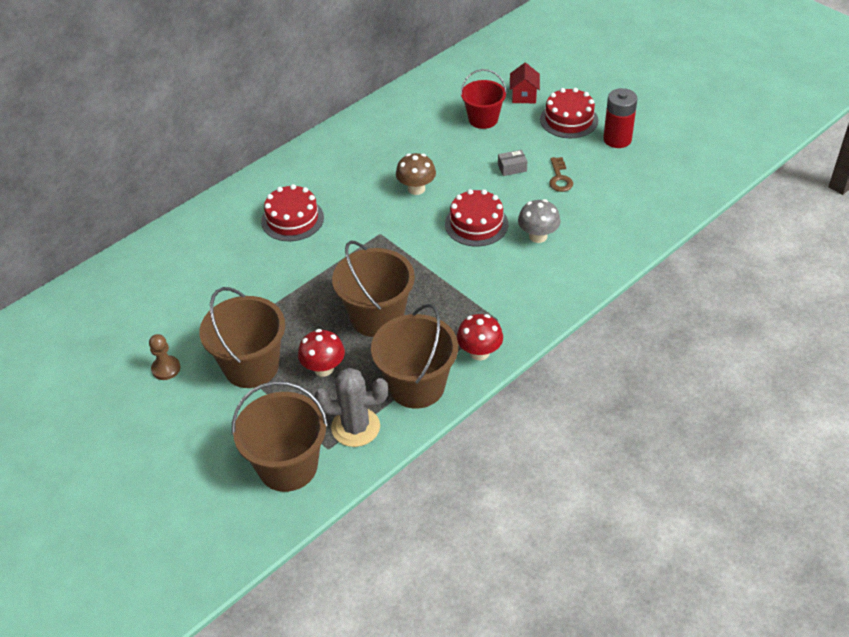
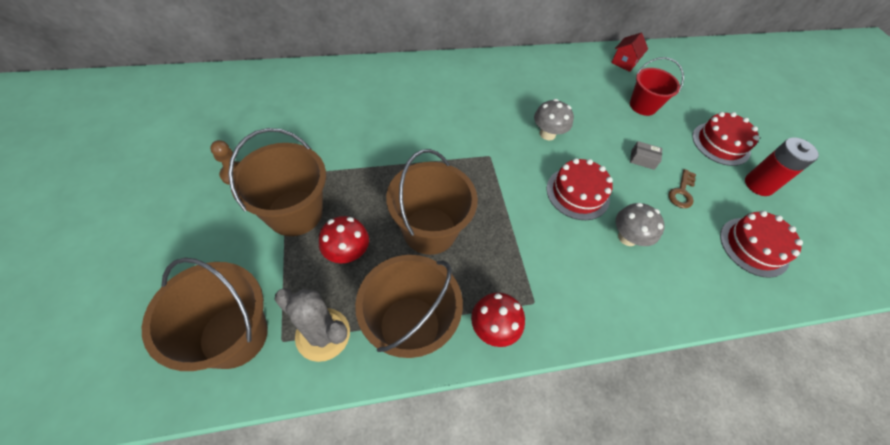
camera: 25 degrees right, 10 degrees up
(292, 219) = (432, 106): red cake -> red cake (754, 246)
(416, 189) = (547, 134): brown mushroom -> grey mushroom
(524, 96) = (690, 104): red house -> red house (624, 62)

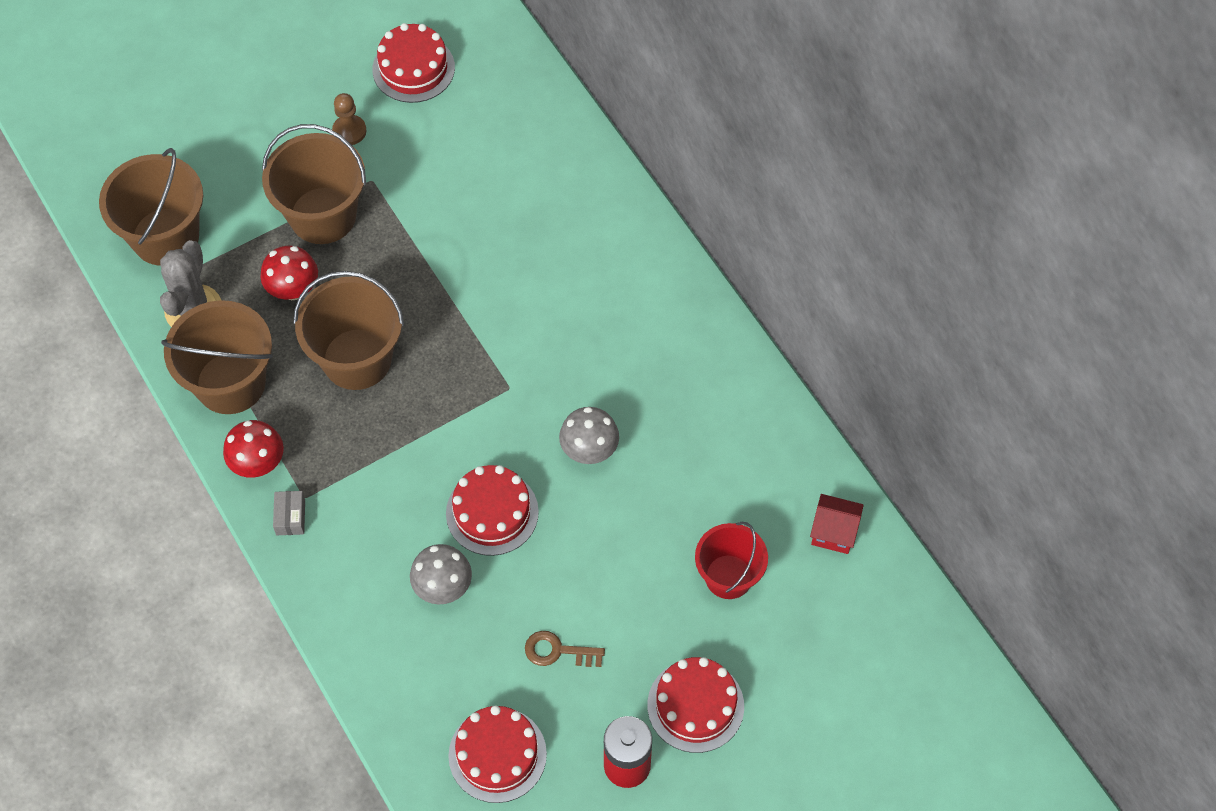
camera: 75 degrees right, 5 degrees up
(214, 124) = (413, 68): none -> red cake
(642, 159) = (599, 590): grey box -> grey box (290, 517)

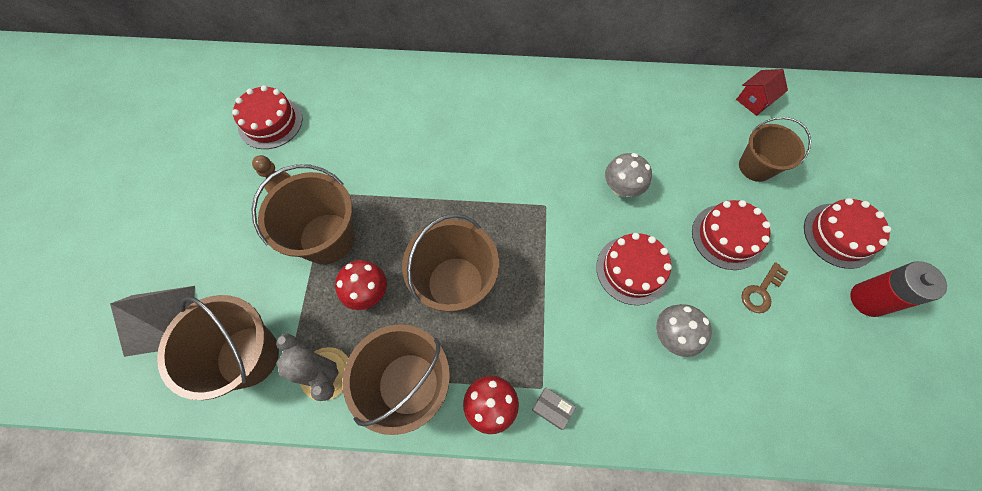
camera: 55 degrees left, 5 degrees up
(148, 143) = (160, 320): none -> grey pyramid
(497, 754) = (825, 378): red cake -> red cake (727, 236)
(728, 576) = (755, 167): red bucket -> brown bucket

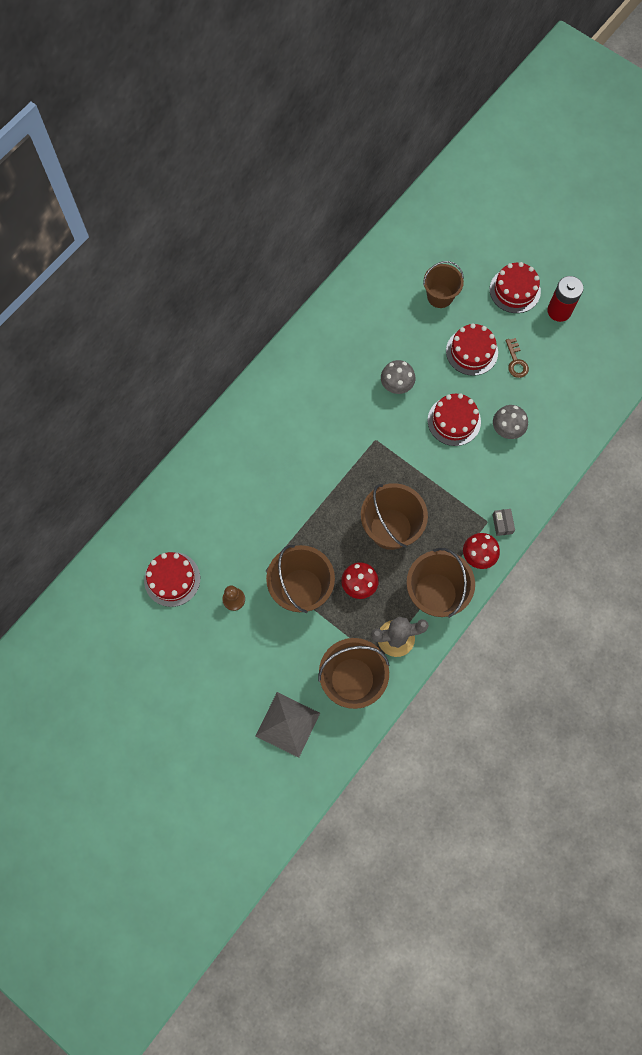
camera: 55 degrees left, 5 degrees up
(552, 409) = (502, 524): grey box -> grey box turned 75 degrees counterclockwise
(754, 101) = (394, 256): red house -> none

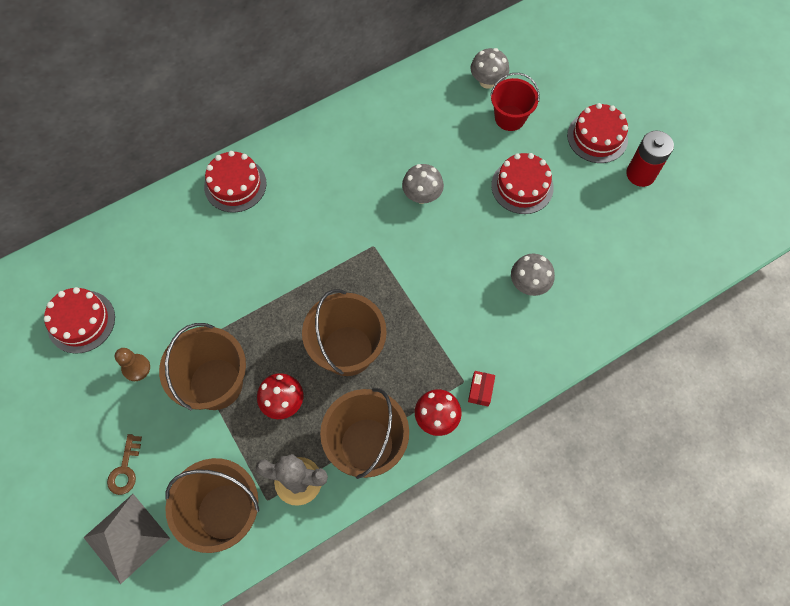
camera: 20 degrees right, 5 degrees down
(409, 270) = (487, 81): none -> grey mushroom
(440, 296) = (510, 118): brown bucket -> red bucket
(454, 421) = (471, 254): red cake -> red cake (235, 185)
(502, 524) = (480, 390): grey box -> red box
(516, 361) = (569, 213): brown key -> brown key (125, 469)

